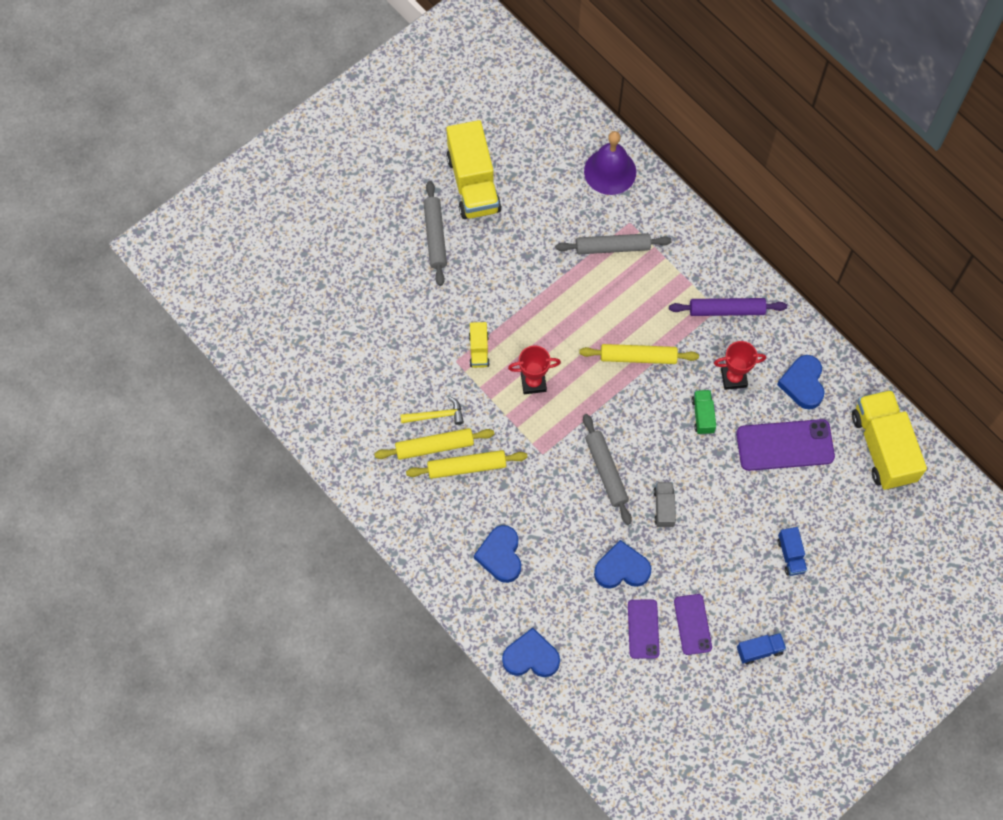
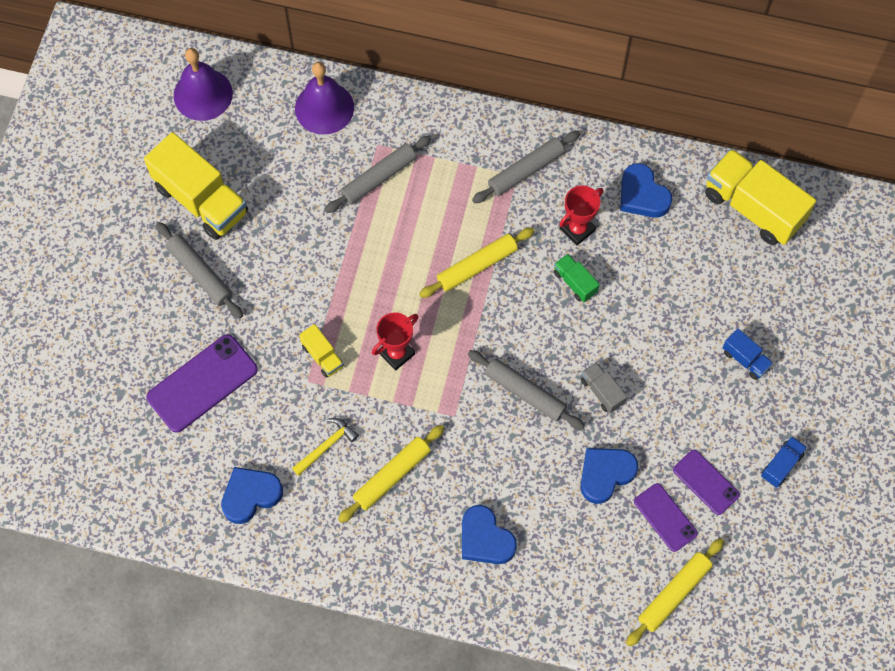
camera: 35 degrees left, 0 degrees up
(435, 446) = (347, 477): yellow rolling pin -> yellow rolling pin (674, 593)
(529, 108) = (203, 94): none -> purple bell
(531, 657) = (583, 615): blue heart -> blue heart (250, 495)
(727, 310) = (526, 171): purple rolling pin -> grey rolling pin
(785, 445) = (667, 261): purple phone -> purple phone (202, 383)

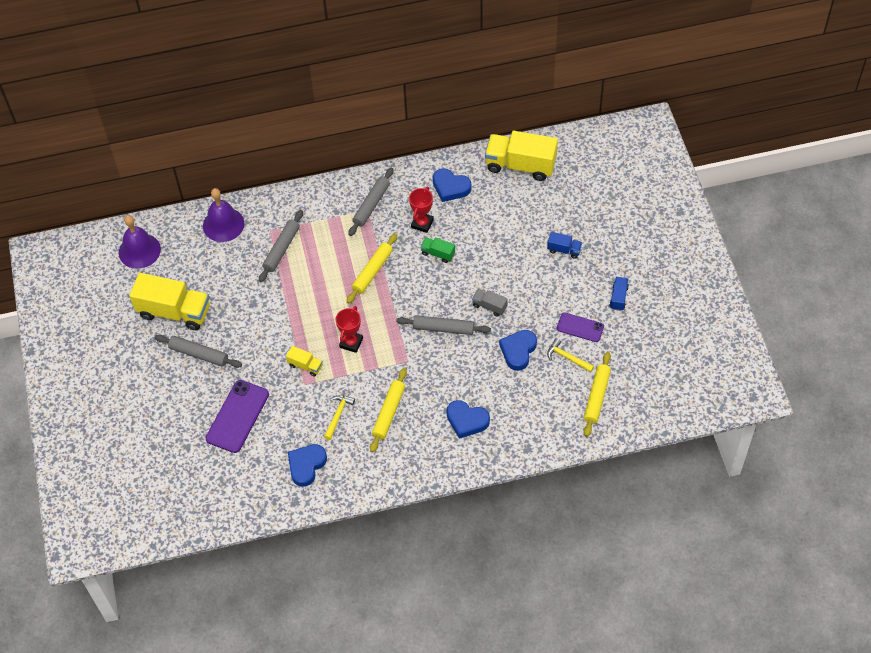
camera: 25 degrees left, 10 degrees down
(665, 517) = (567, 358): purple phone -> yellow hammer

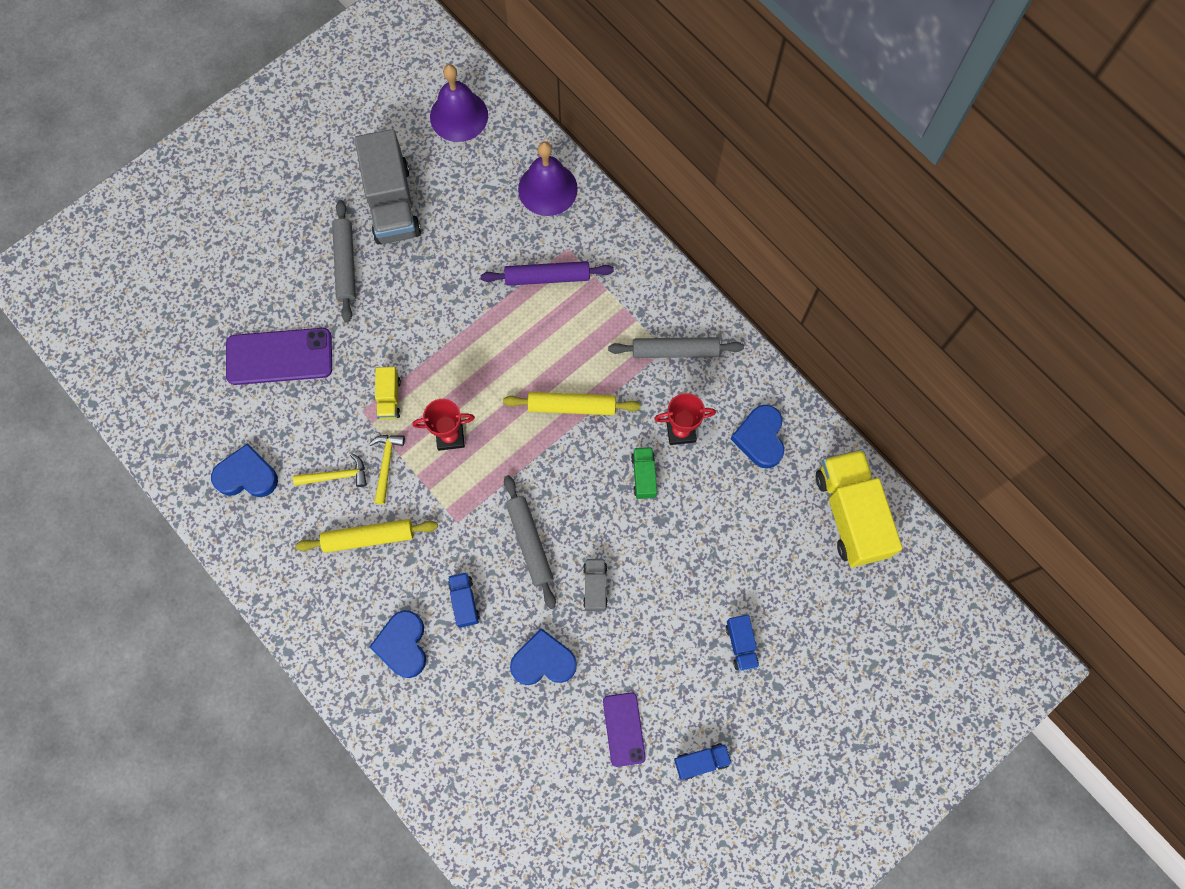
camera: 60 degrees right, 15 degrees up
(174, 312) = (392, 203): yellow truck -> grey truck
(282, 249) = (547, 277): grey rolling pin -> purple rolling pin
(459, 377) = (464, 601): none -> blue truck
(567, 358) = (566, 735): yellow hammer -> yellow hammer (386, 464)
(597, 397) = (523, 807): yellow rolling pin -> none

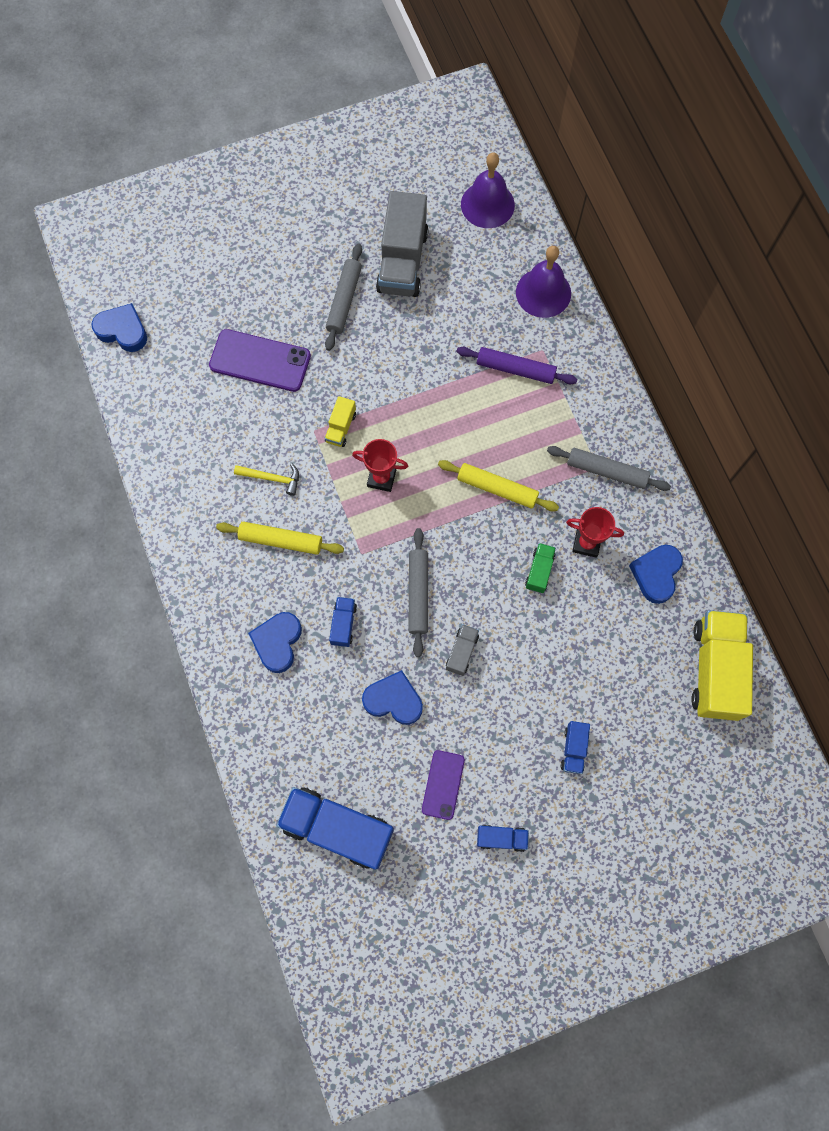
camera: 20 degrees right, 0 degrees up
(247, 475) = (197, 452): blue heart -> blue heart (123, 330)
(386, 464) = (318, 483): yellow hammer -> none
(533, 814) = (337, 828): none -> blue truck

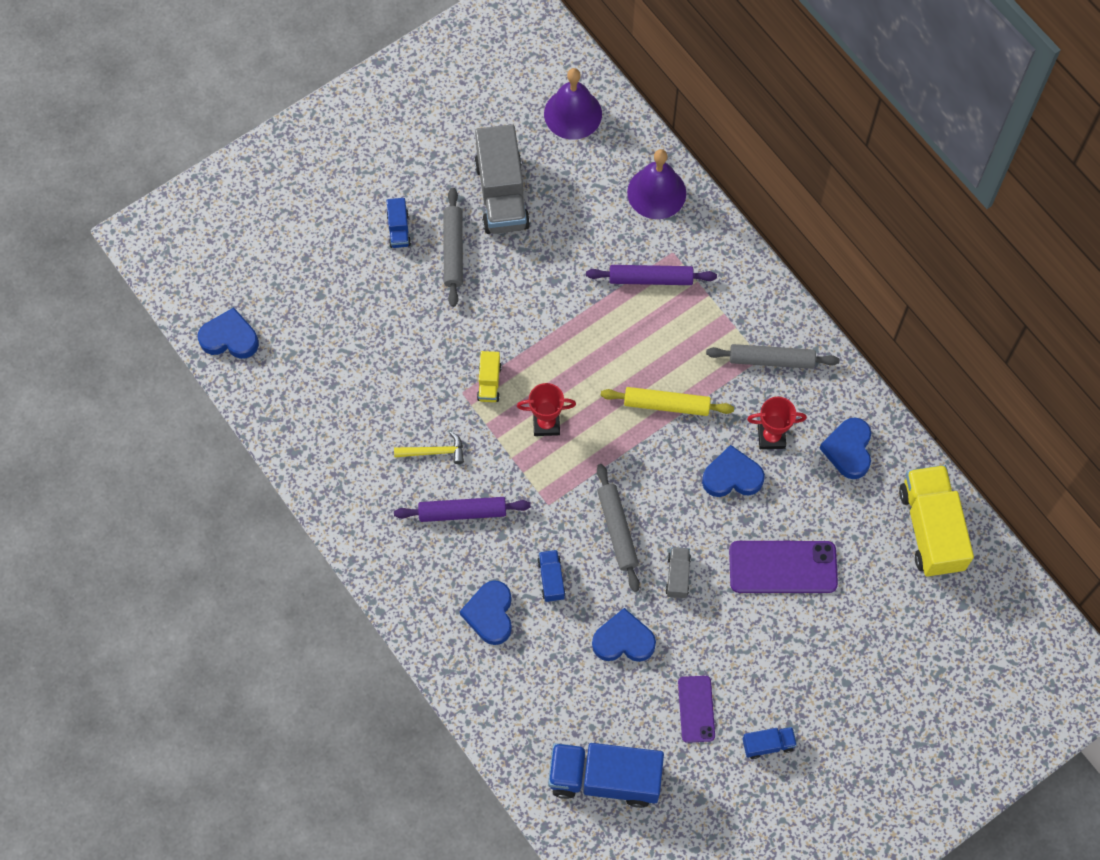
camera: 15 degrees left, 5 degrees down
(260, 361) = (384, 334): purple phone -> purple phone (783, 567)
(281, 540) = (462, 512): yellow rolling pin -> purple rolling pin
(539, 571) = (732, 476): green truck -> blue heart
(573, 749) = (814, 641): blue truck -> blue truck (399, 229)

